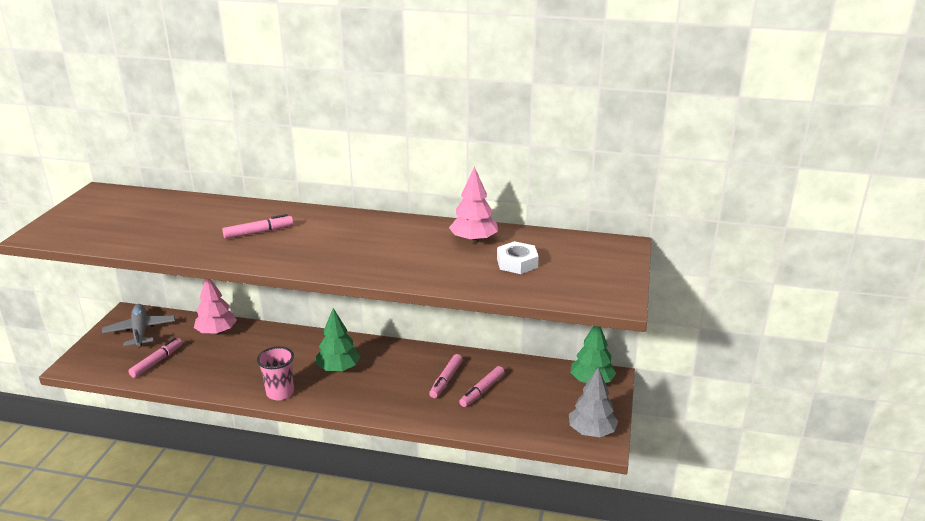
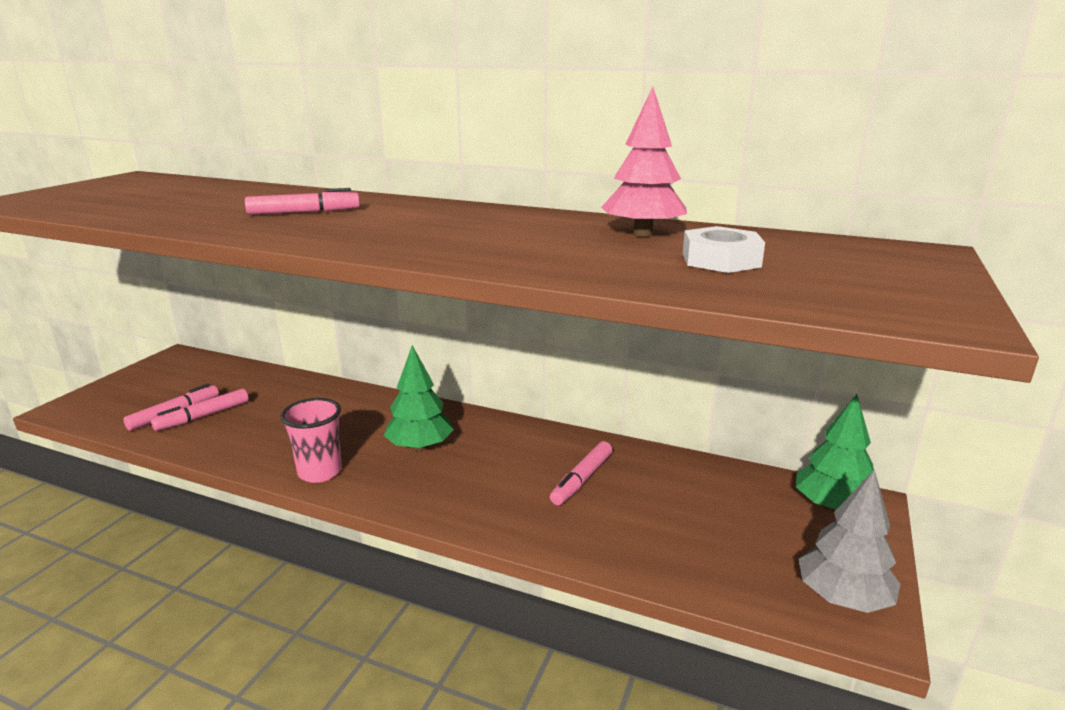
camera: 10 degrees right, 5 degrees down
(140, 331) = (178, 376): grey plane -> none
(217, 332) = (273, 386): pink tree -> none
(482, 390) = (640, 502): pink marker -> pink marker (204, 416)

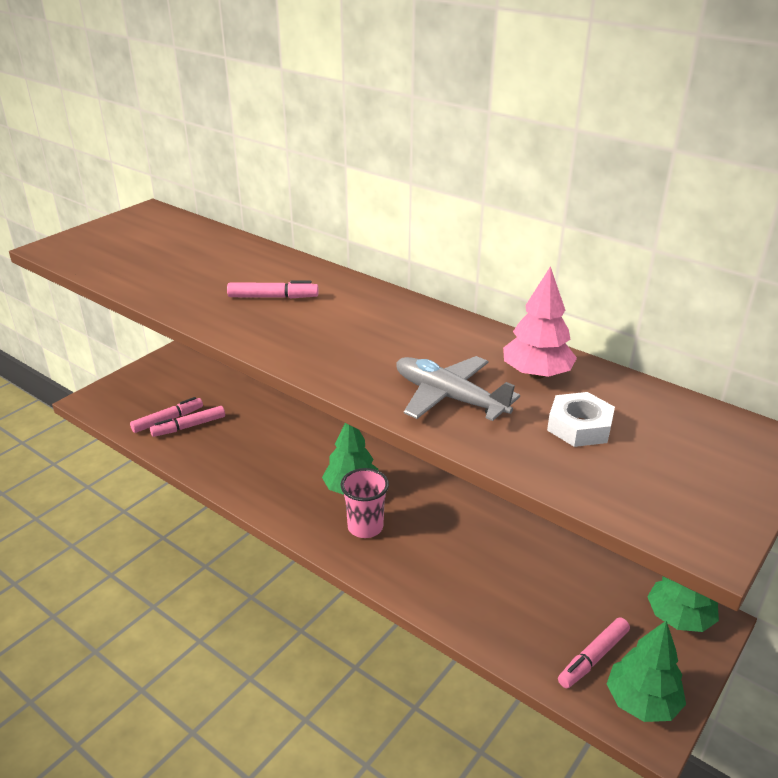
camera: 15 degrees right, 10 degrees up
(320, 472) = (269, 500): pink cup -> pink cup (365, 527)
(556, 255) = (449, 397): none -> grey plane
(582, 479) = (474, 547): pink marker -> pink marker (593, 657)
(842, 598) = (642, 702): grey tree -> green tree

